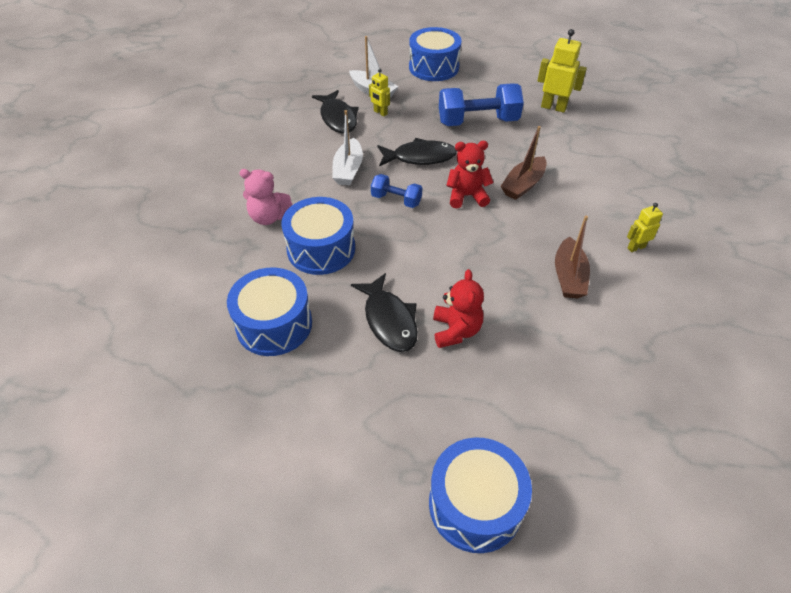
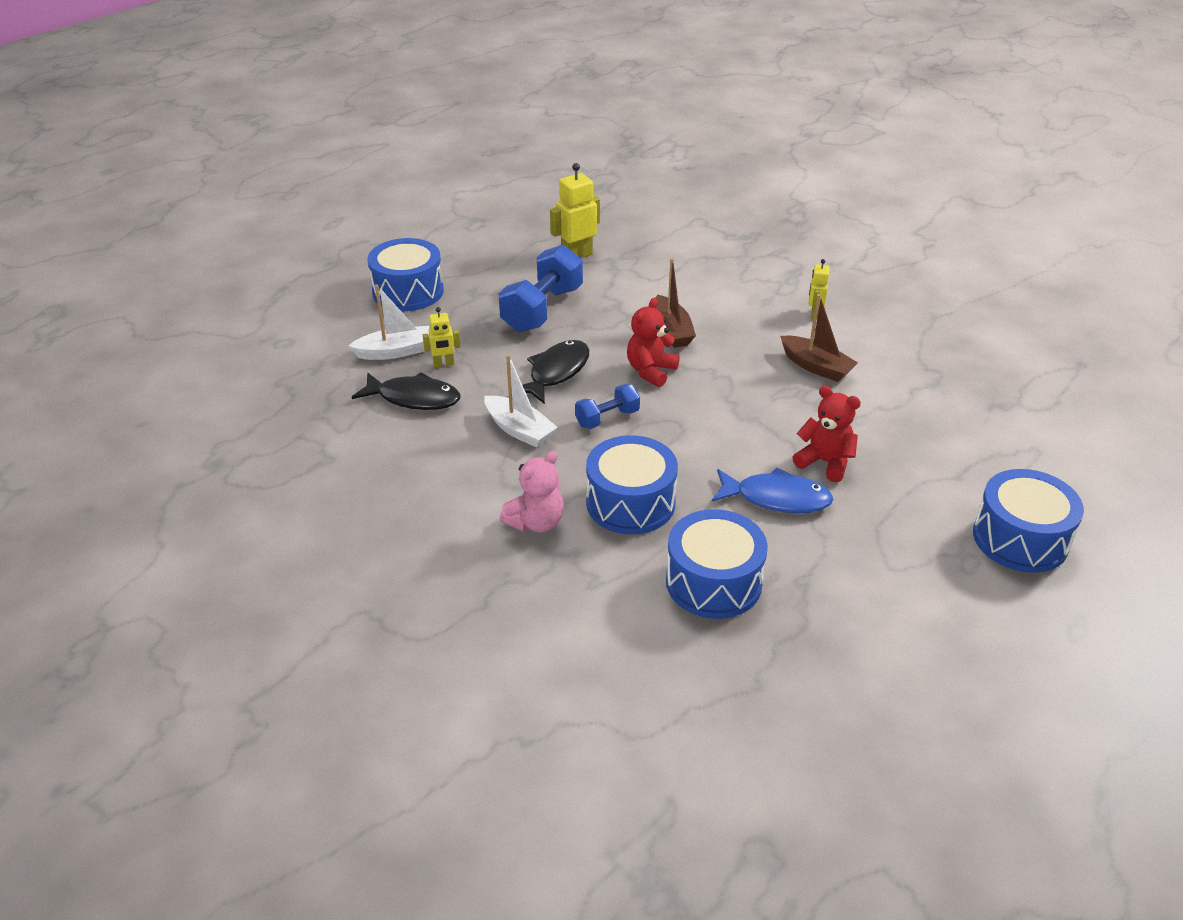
camera: 55 degrees left, 10 degrees down
(389, 320) = (776, 498): black fish -> blue fish

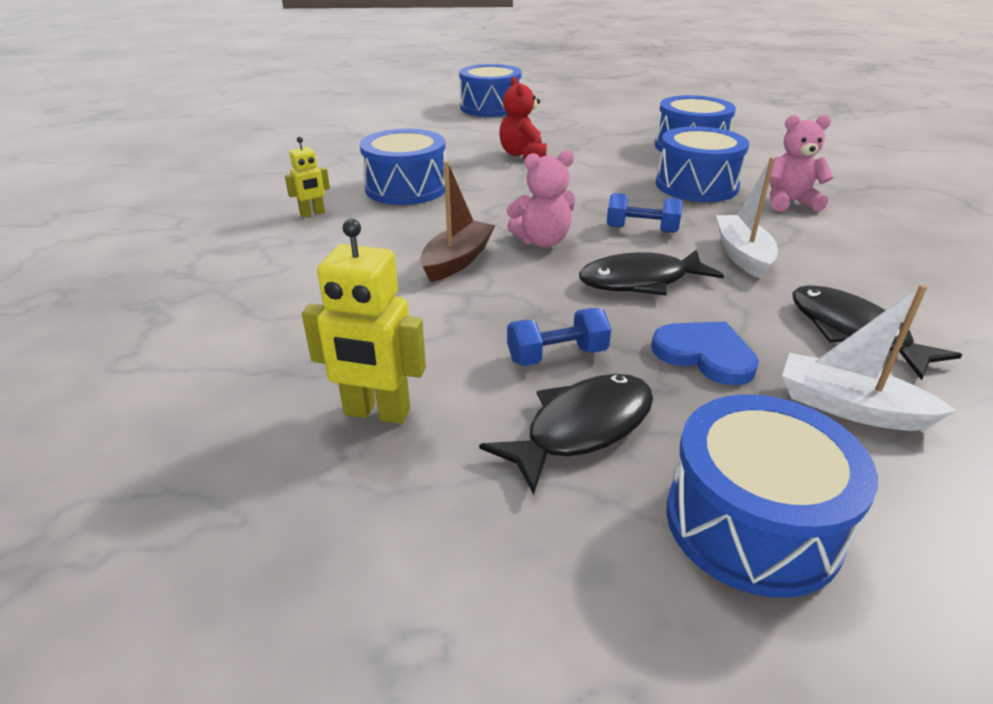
camera: 135 degrees left, 5 degrees down
(444, 364) = (779, 353): yellow robot -> none
(478, 344) = (705, 355): none -> blue heart
(495, 289) = (582, 428): none -> black fish
(542, 309) = (557, 356): blue dumbbell -> blue dumbbell, size x0.55
(651, 371) = (542, 241): red teddy bear -> pink teddy bear
(776, 498) = (587, 155): blue fish -> none
(816, 366) = (406, 188): brown boat -> blue drum

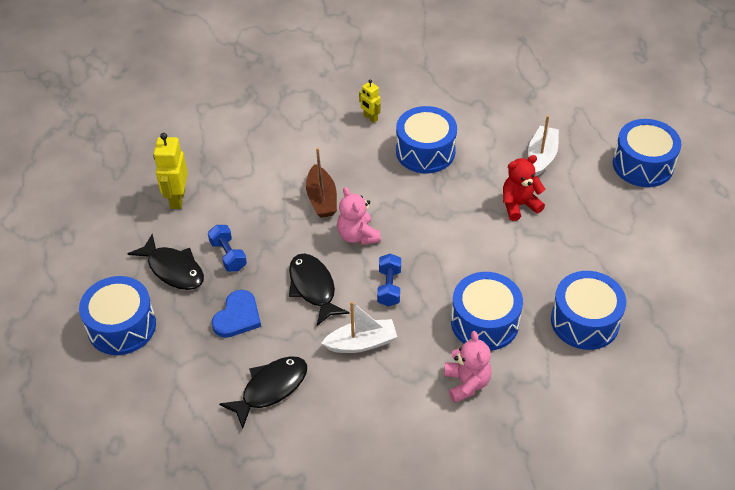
camera: 80 degrees right, 15 degrees up
(457, 260) = (322, 199): brown boat -> brown boat turned 60 degrees clockwise
(849, 407) = (199, 373): white boat -> white boat (541, 156)

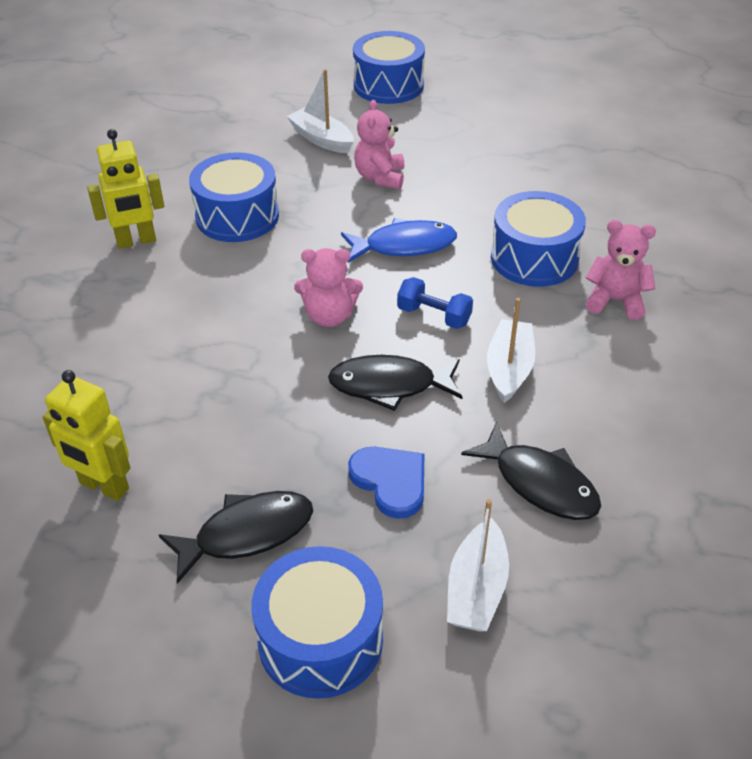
camera: 65 degrees left, 5 degrees down
(180, 382) = (476, 589): none -> white boat
(228, 255) = (267, 458): blue dumbbell -> none
(270, 388) = (540, 483): black fish -> black fish turned 150 degrees clockwise
(322, 199) = (239, 329): brown boat -> none
(370, 118) = (136, 241): yellow robot -> yellow robot, size x1.70
(451, 246) = (404, 245): none -> blue fish
(519, 205) = (380, 177): red teddy bear -> pink teddy bear
(585, 321) = (572, 190): blue drum -> none

